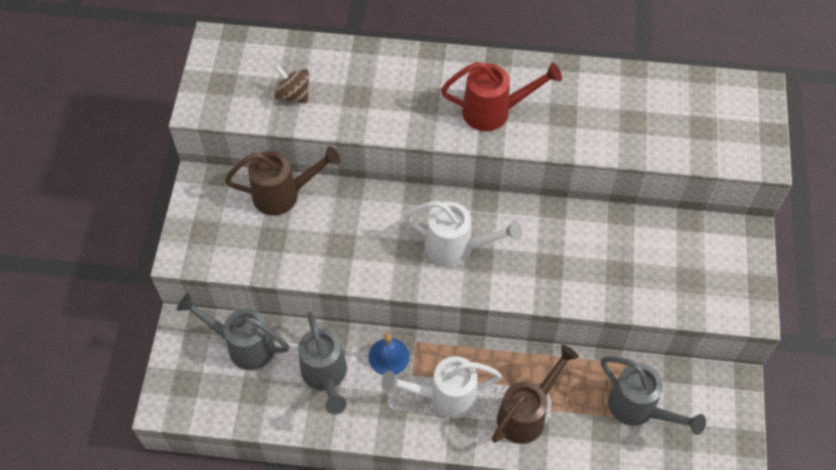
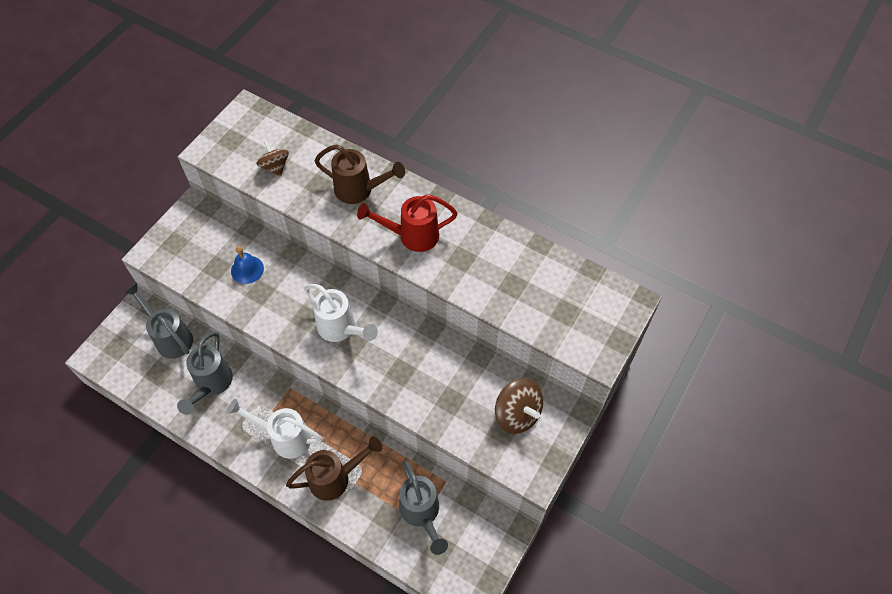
camera: 25 degrees right, 0 degrees up
(284, 194) = (244, 239): brown watering can -> brown watering can (360, 190)
(388, 356) = (263, 389): blue bell -> blue bell (247, 269)
(495, 111) = (411, 236): red watering can -> red watering can turned 150 degrees clockwise
(695, 257) = (517, 414): none -> brown spinning top

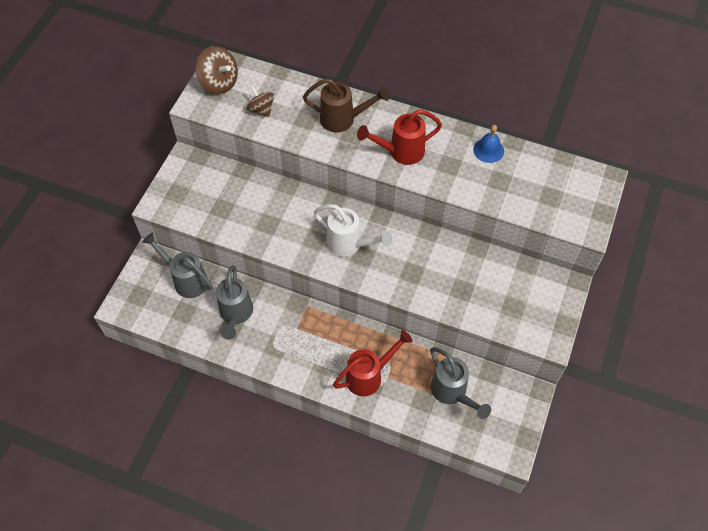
camera: 10 degrees left, 0 degrees up
(247, 269) = (250, 206): blue bell -> blue bell (488, 150)
(284, 437) = (314, 349): white watering can -> none
(336, 478) = (369, 375): brown watering can -> red watering can
(517, 414) = (522, 292): brown spinning top -> brown spinning top (219, 82)

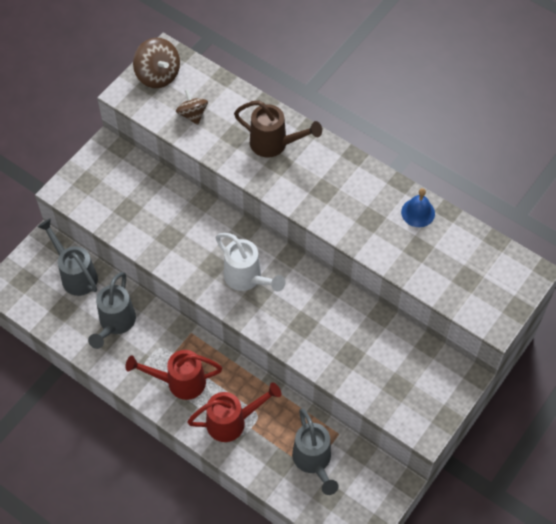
camera: 15 degrees right, 0 degrees up
(400, 152) = (323, 193): red watering can -> red watering can (179, 382)

